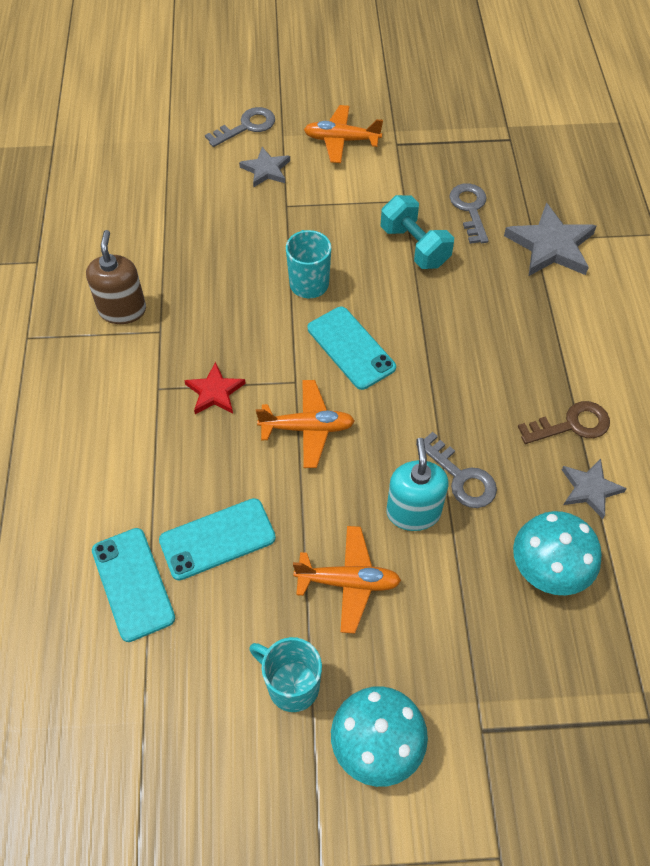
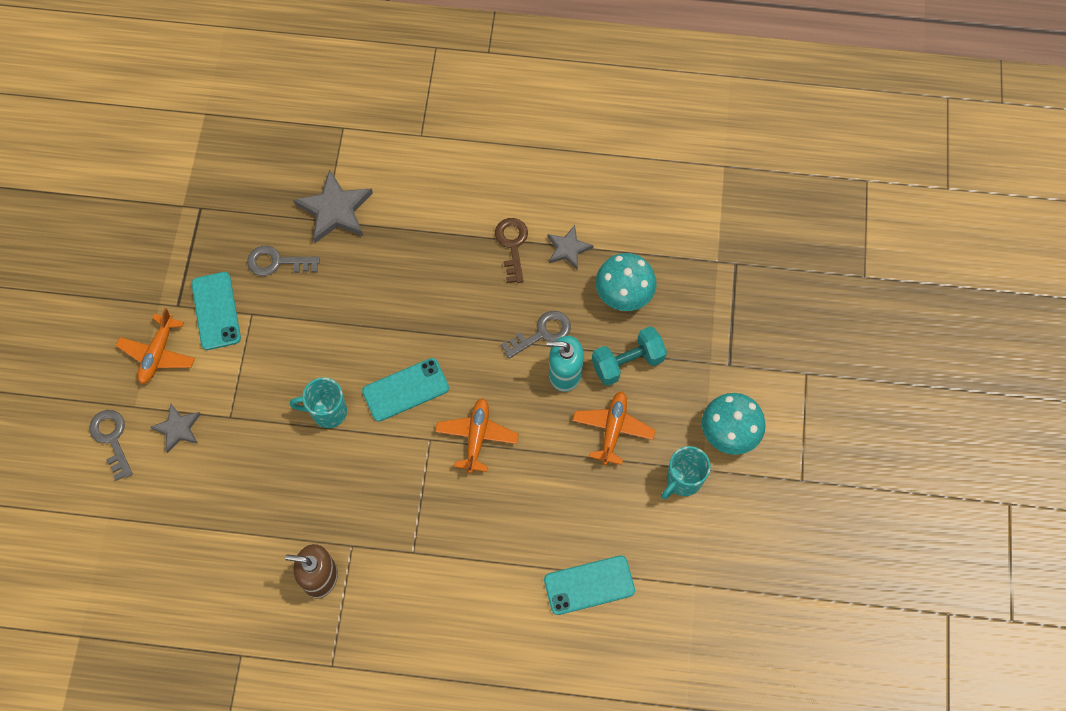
camera: 80 degrees left, 10 degrees up
(215, 392) = (427, 505): red star -> none
(217, 539) = (562, 518): turquoise phone -> turquoise phone (216, 311)
(414, 246) = (308, 317): turquoise dumbbell -> turquoise dumbbell (627, 362)

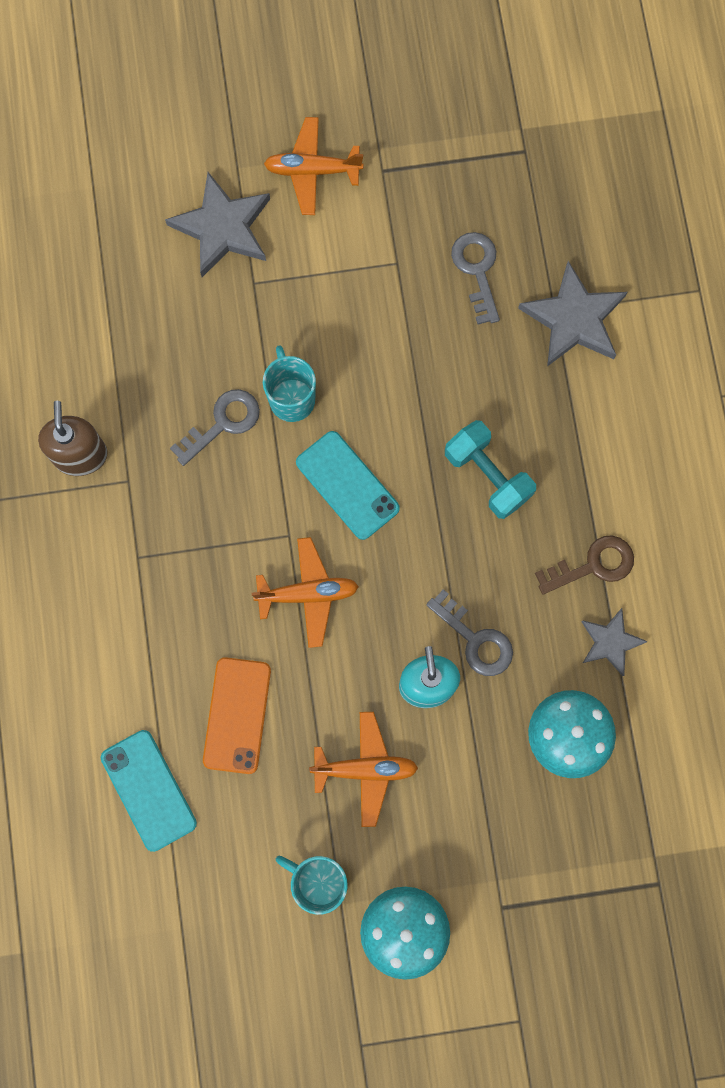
camera: 75 degrees right, 10 degrees up
(112, 439) = (190, 156): grey key -> grey key (223, 423)
(178, 428) = (222, 227): grey star -> grey star, size x1.67
(216, 311) = (388, 219): turquoise phone -> none
(551, 508) = (237, 715): none -> orange phone
(627, 362) = (465, 765): turquoise dumbbell -> turquoise dumbbell (487, 475)

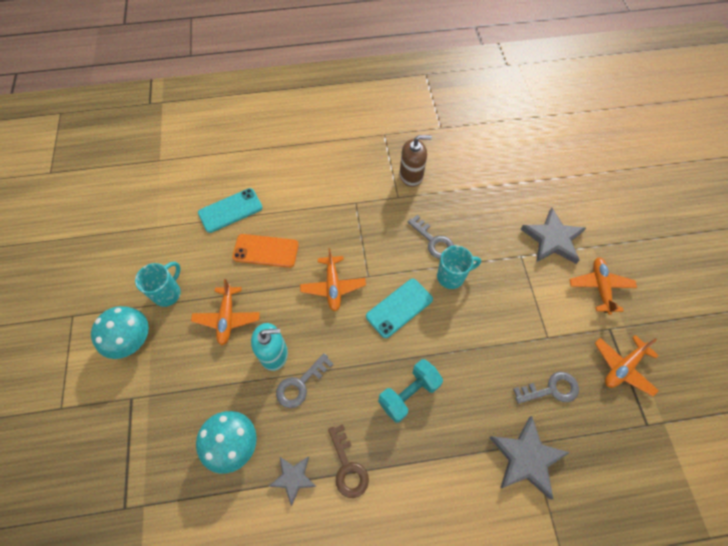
camera: 90 degrees right, 15 degrees down
(442, 165) = (623, 367): none -> orange plane

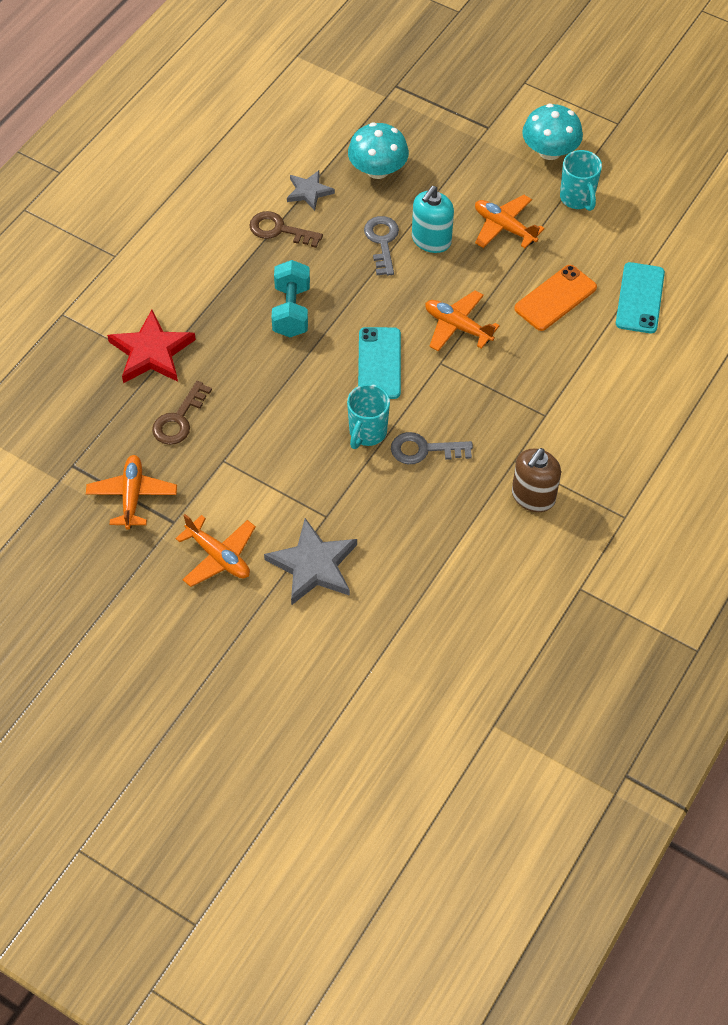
camera: 130 degrees right, 5 degrees down
(526, 458) = (151, 352): grey star -> red star
(551, 389) = (179, 419): grey key -> brown key

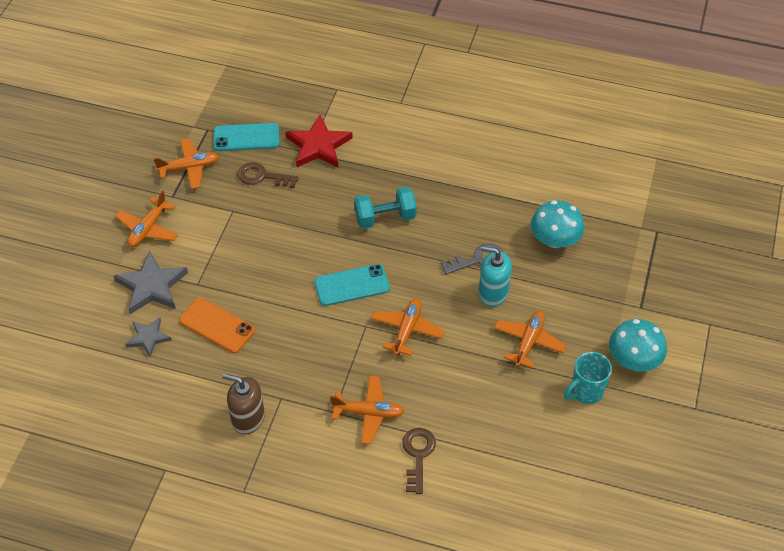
camera: 75 degrees right, 5 degrees down
(279, 230) = (463, 191): brown key -> brown key (418, 455)
(309, 192) = (511, 200): grey star -> grey star (148, 338)
(367, 433) = (281, 292): turquoise mug -> none
(424, 450) = (275, 333): grey key -> none
(555, 298) = (463, 396): orange phone -> orange phone (217, 325)
(555, 384) = (368, 413): none -> orange plane
(640, 298) = (487, 462): turquoise phone -> turquoise phone (246, 137)

